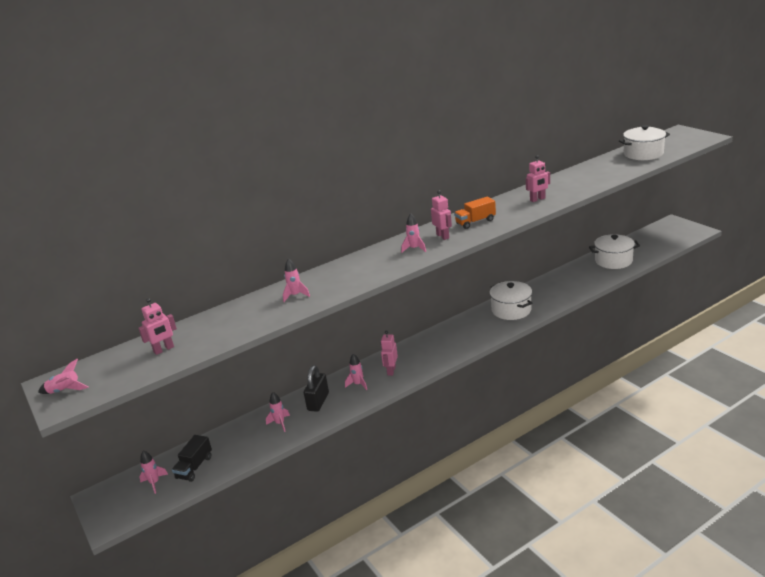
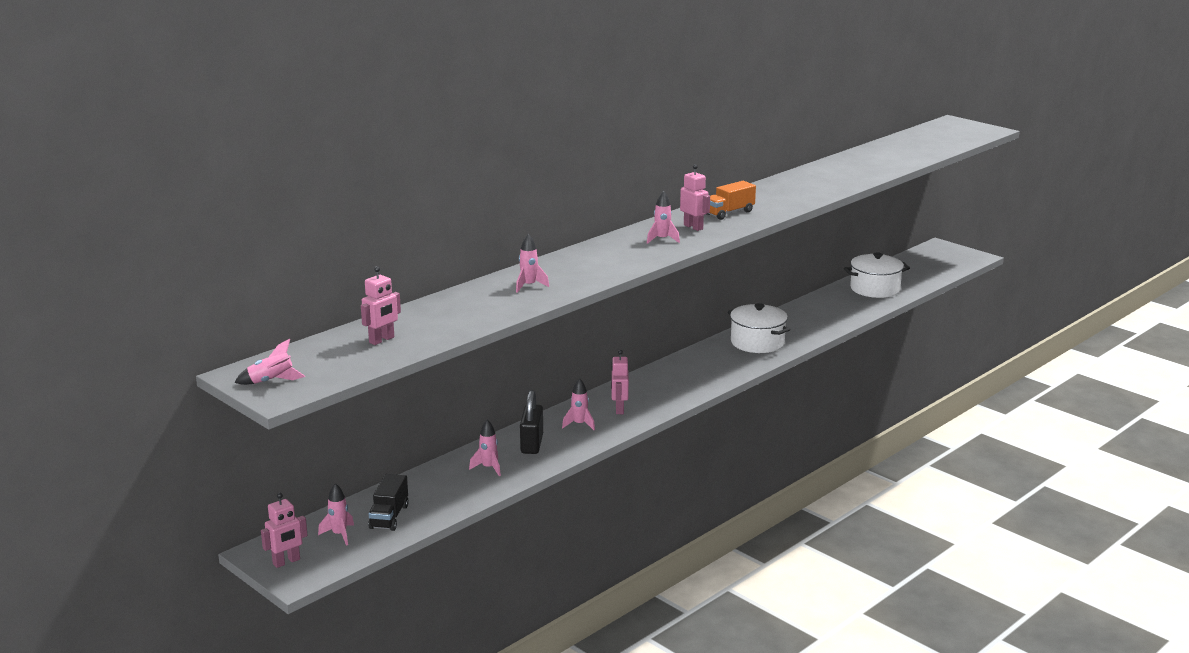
camera: 15 degrees left, 5 degrees down
(537, 199) = (799, 191): pink robot -> pink robot (286, 562)
(643, 154) = (915, 146): white pot -> none

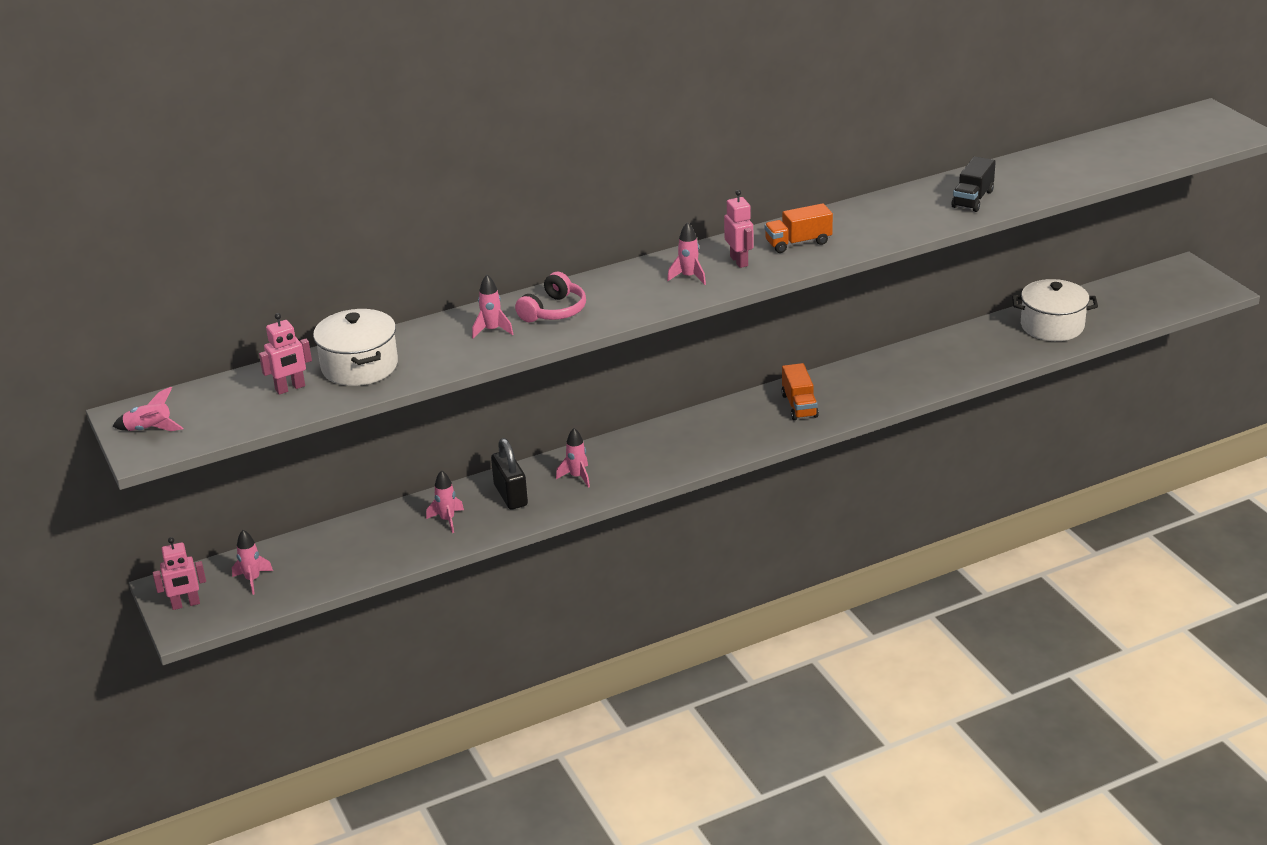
camera: 20 degrees right, 10 degrees up
(389, 517) = (313, 566): black truck -> black truck (972, 199)
(532, 444) = (511, 495): black padlock -> black padlock turned 45 degrees counterclockwise
(570, 269) = (554, 311): none -> pink headphones
(619, 409) = (633, 462): pink robot -> none
(724, 357) = (799, 405): none -> orange truck
(757, 342) = (852, 389): white pot -> white pot (359, 366)

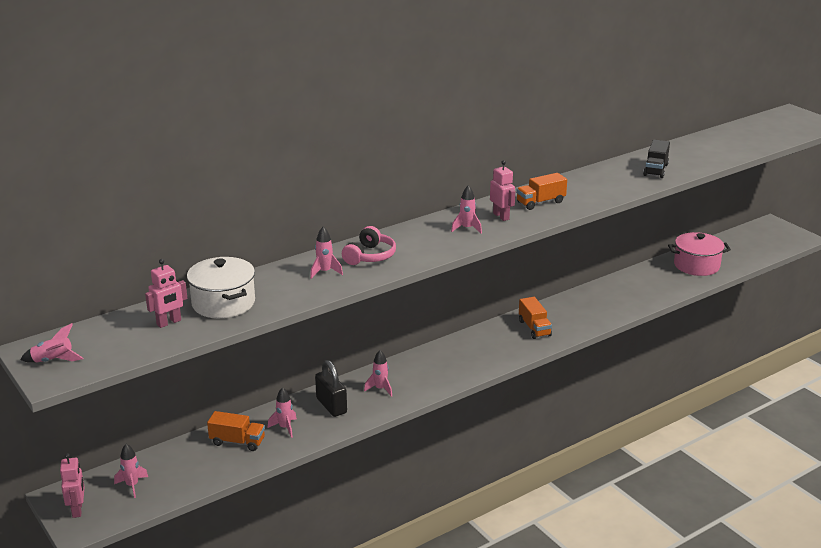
camera: 10 degrees left, 5 degrees down
(185, 604) = (77, 510): pink robot -> pink robot turned 75 degrees counterclockwise
(386, 534) = (237, 442): none -> orange truck
(1052, 326) = (696, 265): white pot -> pink pot

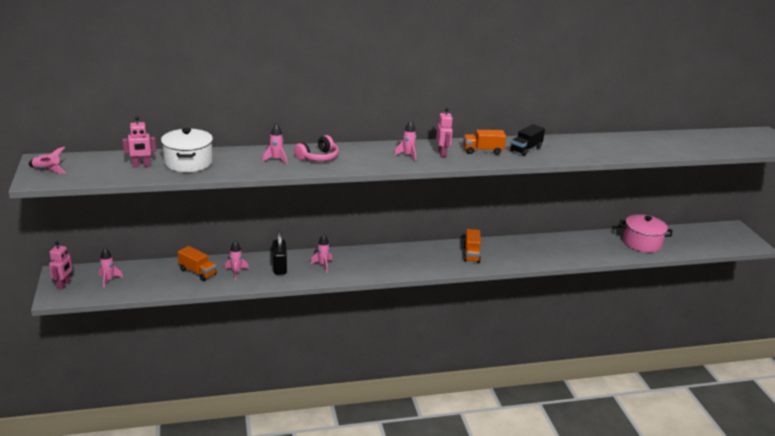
camera: 20 degrees right, 0 degrees up
(655, 170) = (600, 149): black truck -> black truck (526, 149)

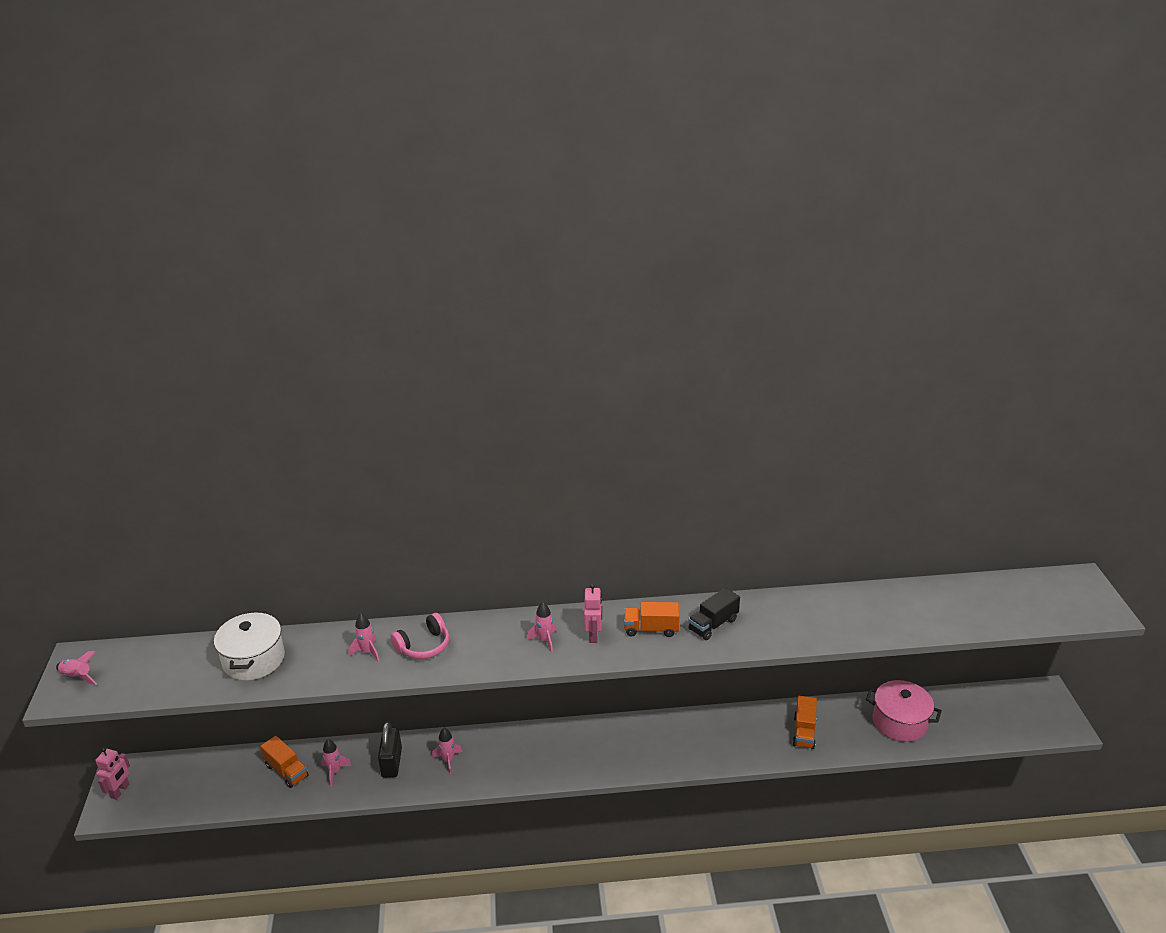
camera: 10 degrees right, 5 degrees up
(109, 280) = (175, 783): pink rocket -> none
(141, 166) = (194, 666): pink robot -> none
(471, 254) = (651, 742): orange truck -> orange truck (804, 732)

